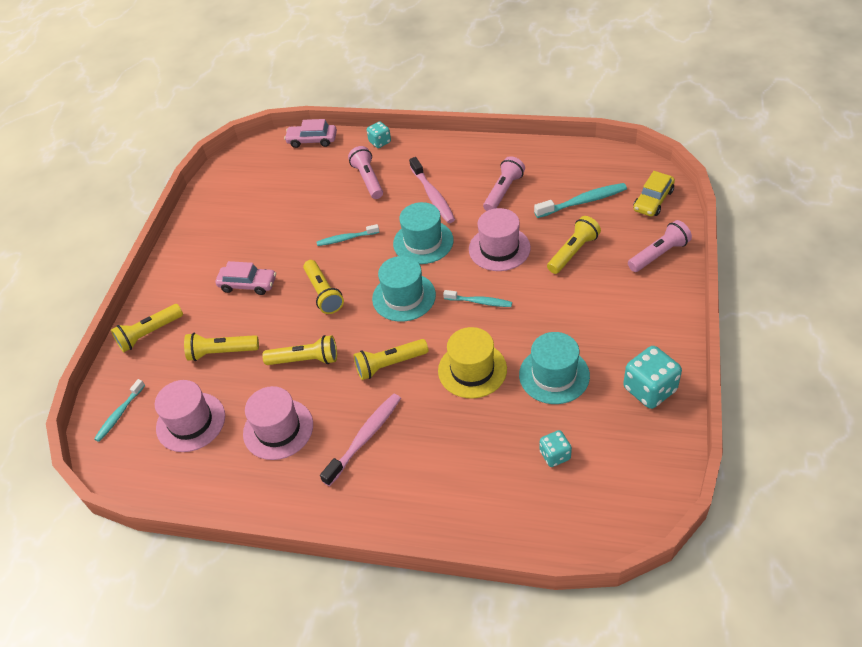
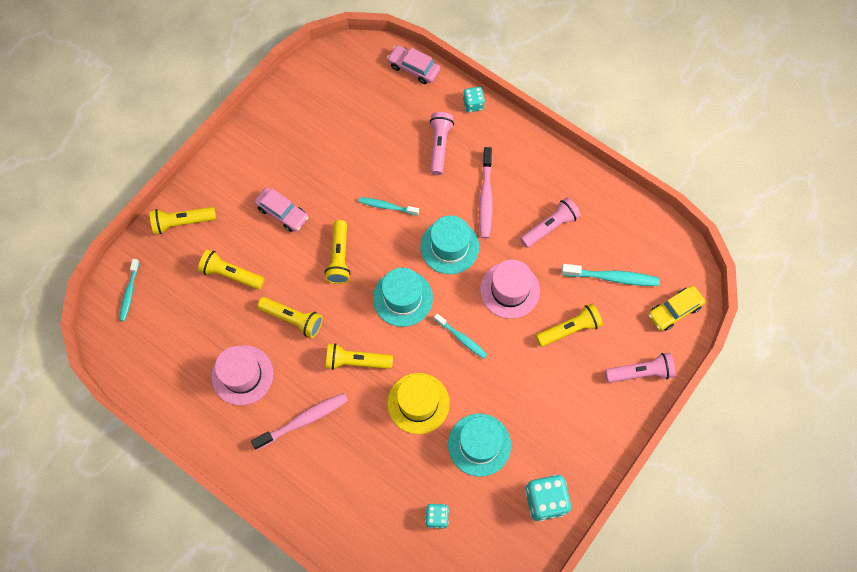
camera: 20 degrees right, 20 degrees up
(119, 414) = (129, 293): turquoise toothbrush -> turquoise toothbrush turned 45 degrees counterclockwise
(191, 422) = (180, 331): pink hat -> none

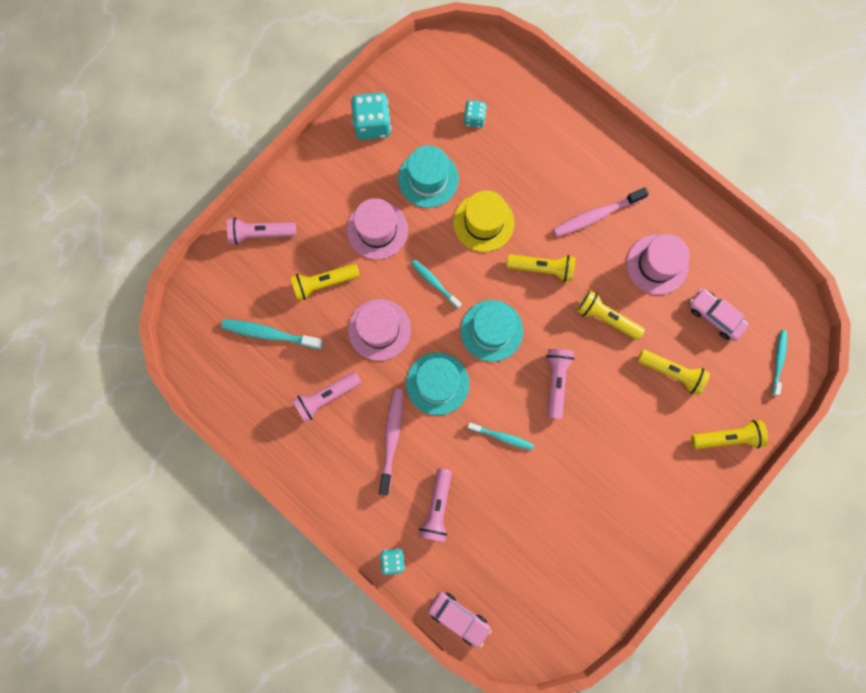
camera: 175 degrees left, 10 degrees up
(282, 213) = (617, 439): pink car -> pink car (715, 316)
(339, 257) = (556, 381): yellow flashlight -> pink flashlight
(524, 386) = (377, 230): none -> pink hat
(674, 310) = (213, 293): yellow car -> none

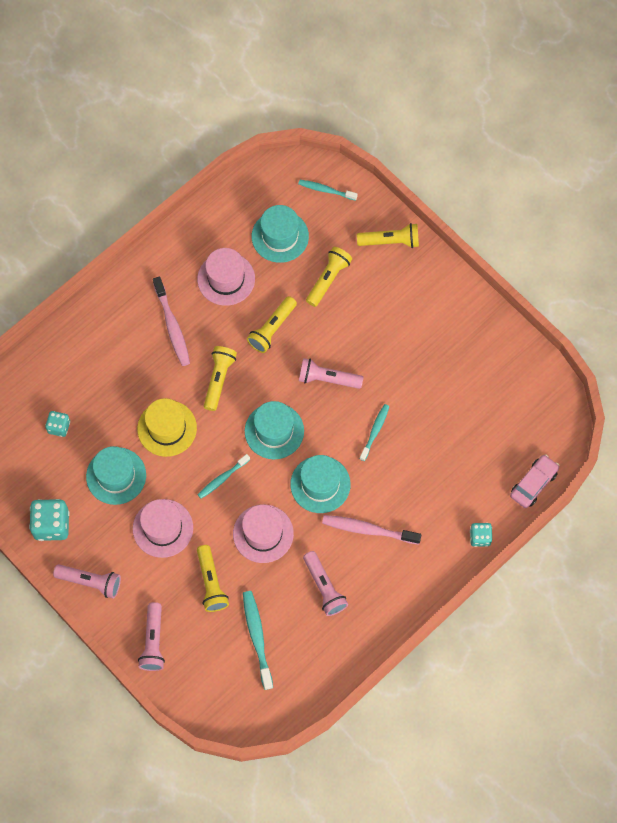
camera: 85 degrees left, 10 degrees down
(270, 334) = (257, 637): turquoise toothbrush -> turquoise toothbrush turned 150 degrees clockwise
(437, 507) = (435, 494): pink flashlight -> pink flashlight (90, 582)
(715, 316) = (280, 236): pink car -> turquoise hat
(727, 437) = (390, 241): yellow flashlight -> yellow flashlight turned 90 degrees clockwise

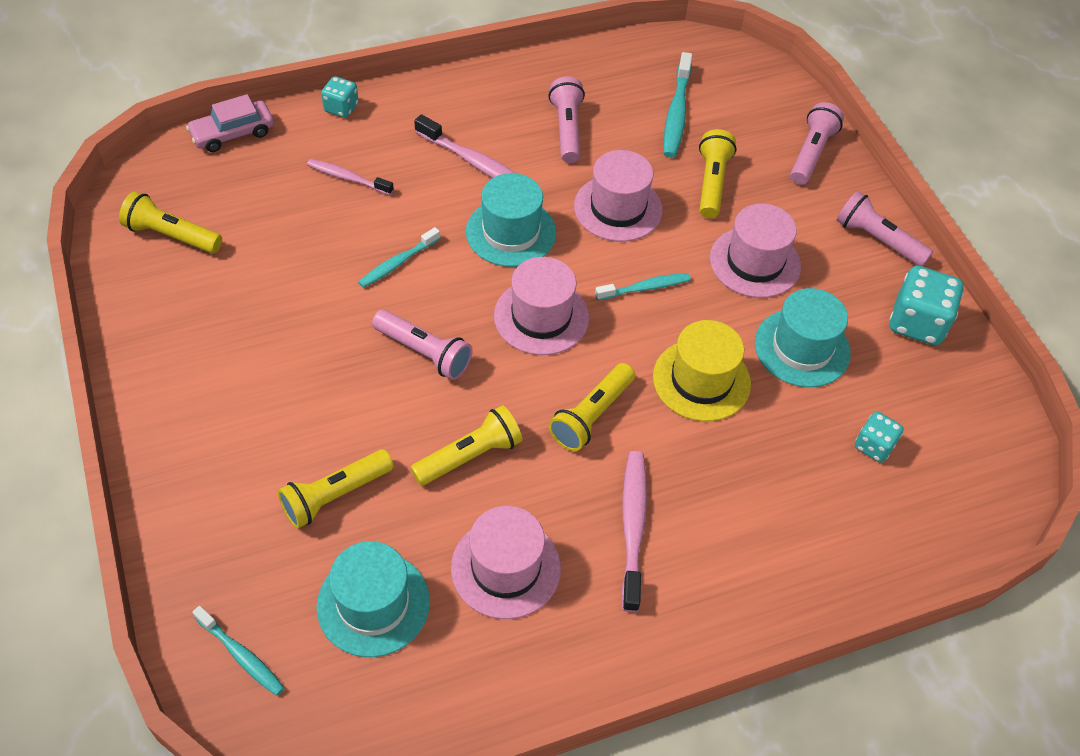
camera: 160 degrees left, 15 degrees down
(274, 431) = (541, 317): turquoise hat -> pink hat
(390, 241) = (193, 515): yellow flashlight -> yellow flashlight (171, 235)
(441, 481) = (348, 178): none -> pink toothbrush

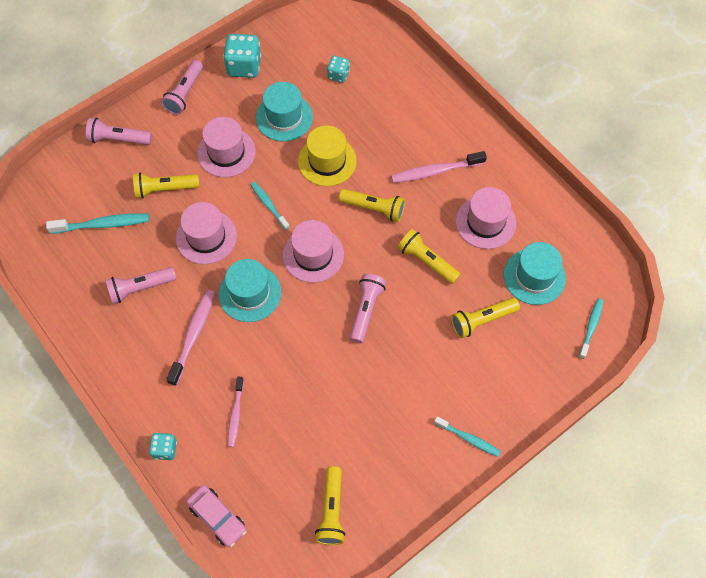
camera: 105 degrees left, 10 degrees up
(335, 495) = (482, 320): yellow flashlight -> yellow flashlight turned 120 degrees clockwise
(397, 263) = (301, 352): turquoise toothbrush -> turquoise toothbrush (468, 438)

